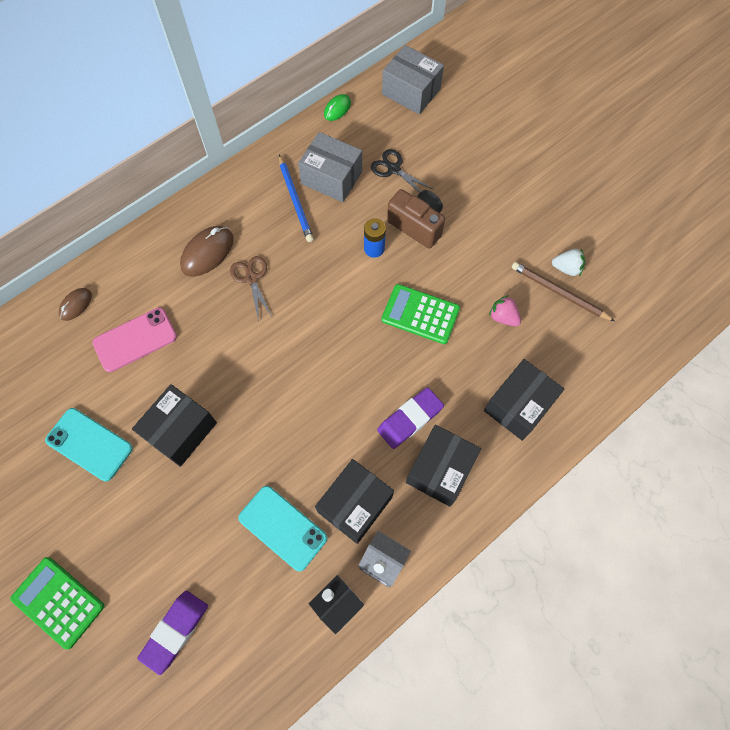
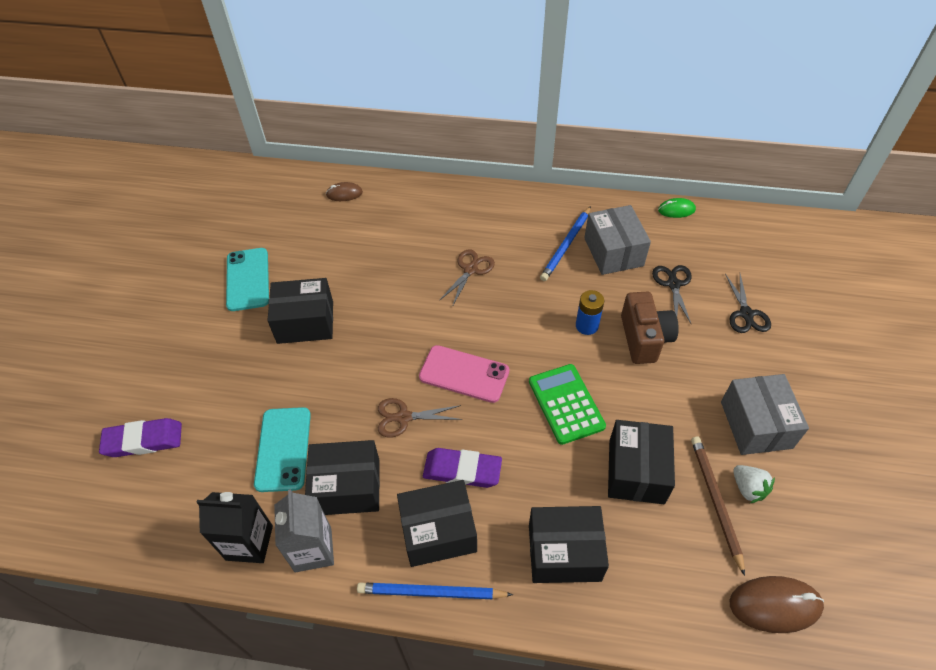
camera: 50 degrees right, 15 degrees down
(58, 602) = (116, 352): green calculator -> none
(135, 340) = (350, 243): pink phone -> pink phone (464, 374)
(207, 252) = (462, 229): brown mouse -> brown mouse (775, 605)
(334, 424) = (404, 417): none -> brown scissors
(411, 92) = (757, 242): grey box -> grey box (756, 424)
(456, 152) = (746, 314): none -> black scissors
(477, 507) = (431, 592): none -> blue pencil
(503, 317) = (636, 471): pink strawberry -> black box

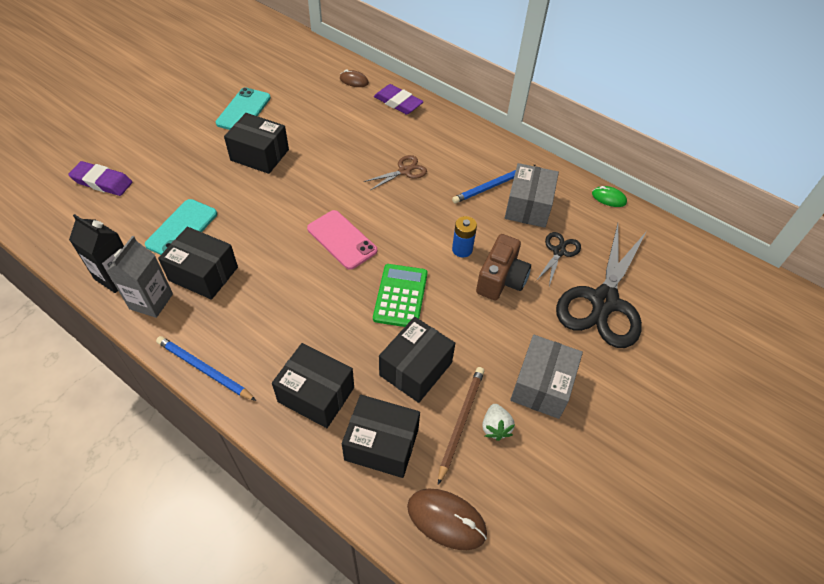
camera: 25 degrees right, 0 degrees up
(404, 417) = (276, 248): brown scissors -> none
(438, 531) = (240, 333): black box -> black box (381, 444)
(462, 470) = (288, 302): purple eraser -> purple eraser (398, 102)
(746, 314) = (604, 301): black scissors -> black scissors, size x2.17

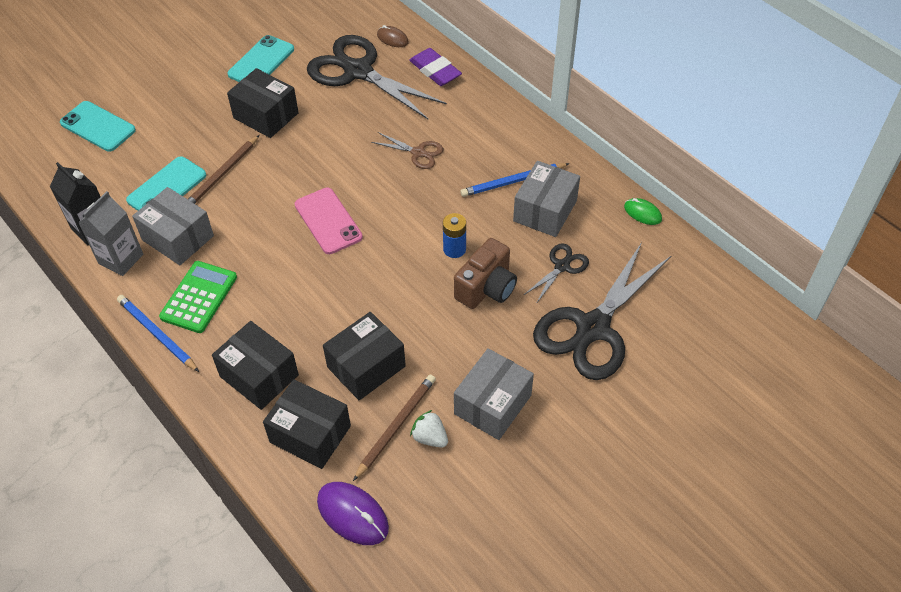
camera: 15 degrees right, 0 degrees up
(102, 182) = (98, 126): purple eraser -> turquoise phone
(203, 274) = (178, 238): black box -> grey box
(232, 211) = (222, 174): none -> brown pencil
(332, 110) = (358, 71): none -> black scissors
(400, 296) = (373, 290): green calculator -> green calculator (199, 297)
(404, 171) = (418, 153): brown scissors -> brown scissors turned 45 degrees clockwise
(446, 519) = (353, 514): brown mouse -> purple mouse
(495, 427) = (430, 437): white strawberry -> white strawberry turned 120 degrees clockwise

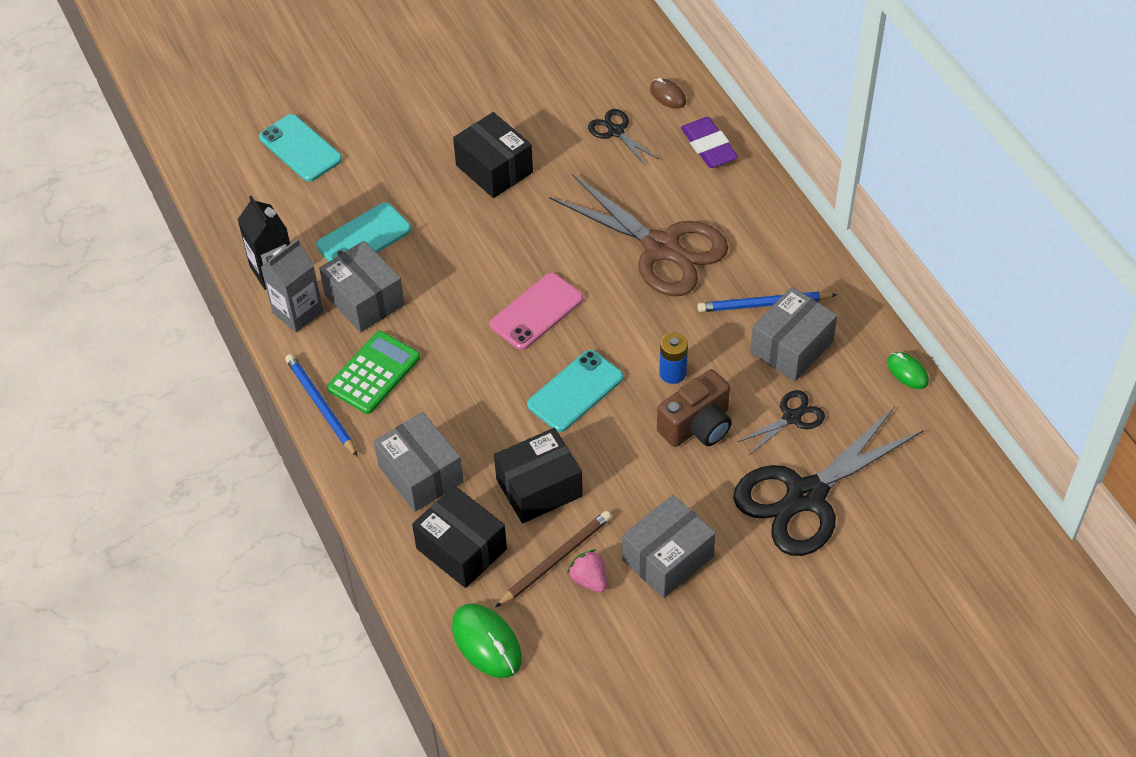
camera: 15 degrees right, 0 degrees up
(222, 174) = (429, 233): brown pencil -> none
(259, 376) = (421, 474): black box -> grey box
(261, 62) = (504, 99): turquoise phone -> turquoise phone (575, 391)
(328, 221) = (536, 312): pink phone -> pink phone turned 60 degrees clockwise
(353, 514) = (487, 642): purple mouse -> green mouse
(358, 71) = (616, 132): black scissors -> black scissors, size x0.46
(418, 153) = (661, 248): brown scissors -> brown scissors, size x2.17
(430, 437) = (589, 579): white strawberry -> pink strawberry

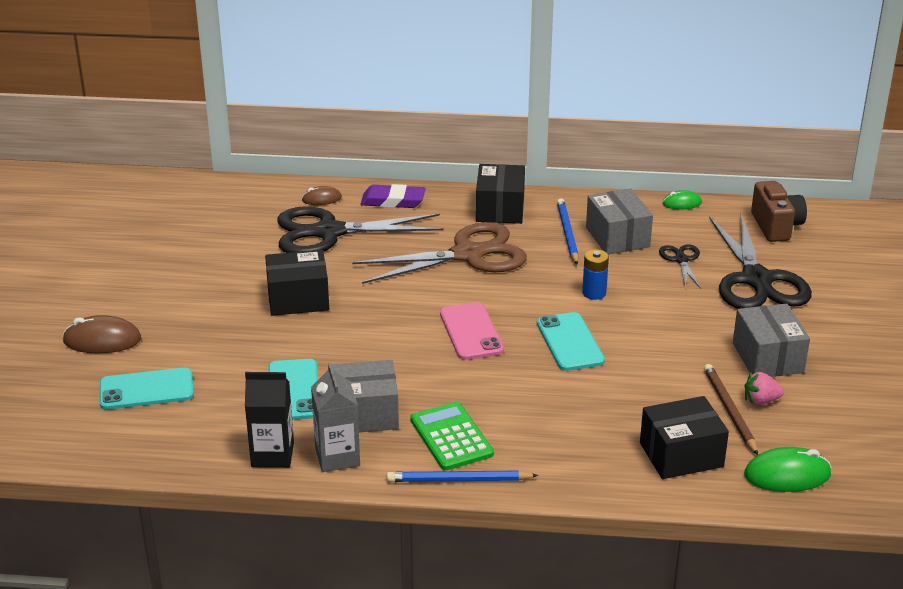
camera: 60 degrees left, 20 degrees down
(343, 83) = (102, 340): none -> brown mouse
(421, 474) = (585, 449): grey box -> none
(539, 488) = (651, 393): black box -> black box (500, 209)
(616, 132) = (329, 232): black scissors -> black scissors, size x2.17
(697, 425) = (653, 300): brown camera -> brown camera (776, 226)
(764, 304) = (567, 233): blue pencil -> blue pencil turned 150 degrees clockwise

